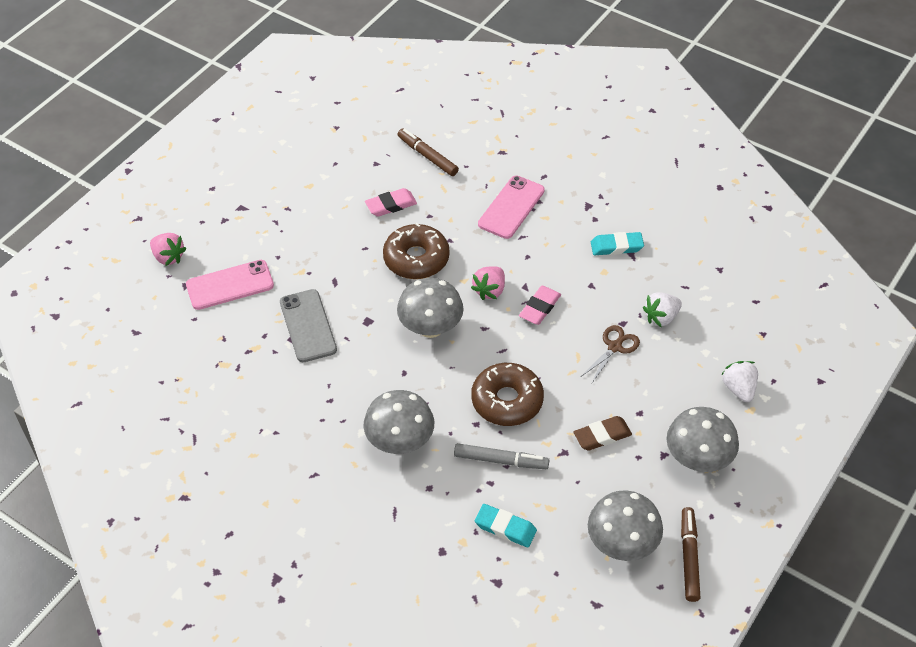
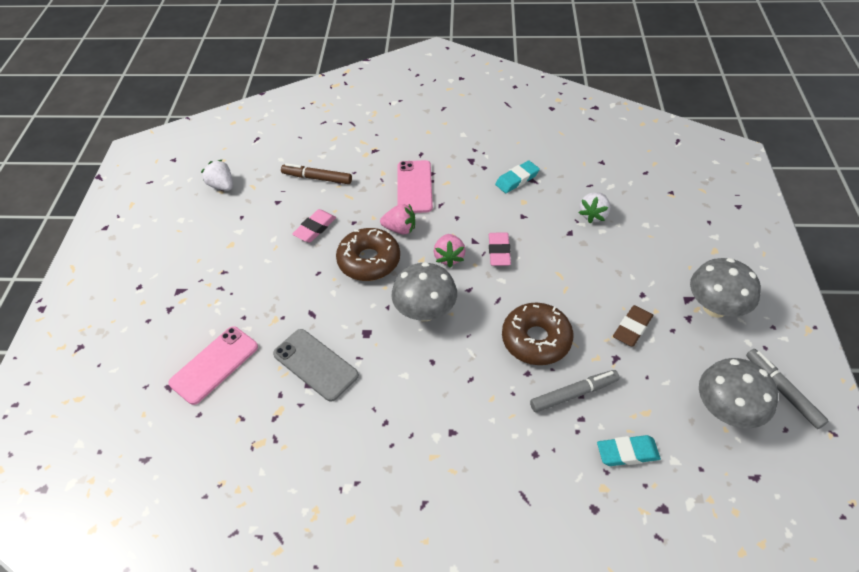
camera: 30 degrees left, 0 degrees up
(168, 257) = (134, 368): pink strawberry -> pink strawberry (400, 229)
(400, 442) = (477, 426): grey mushroom -> none
(615, 347) = (580, 253): brown scissors -> none
(689, 557) = (782, 391): brown marker -> grey marker
(739, 389) = (693, 239): white strawberry -> white strawberry (222, 186)

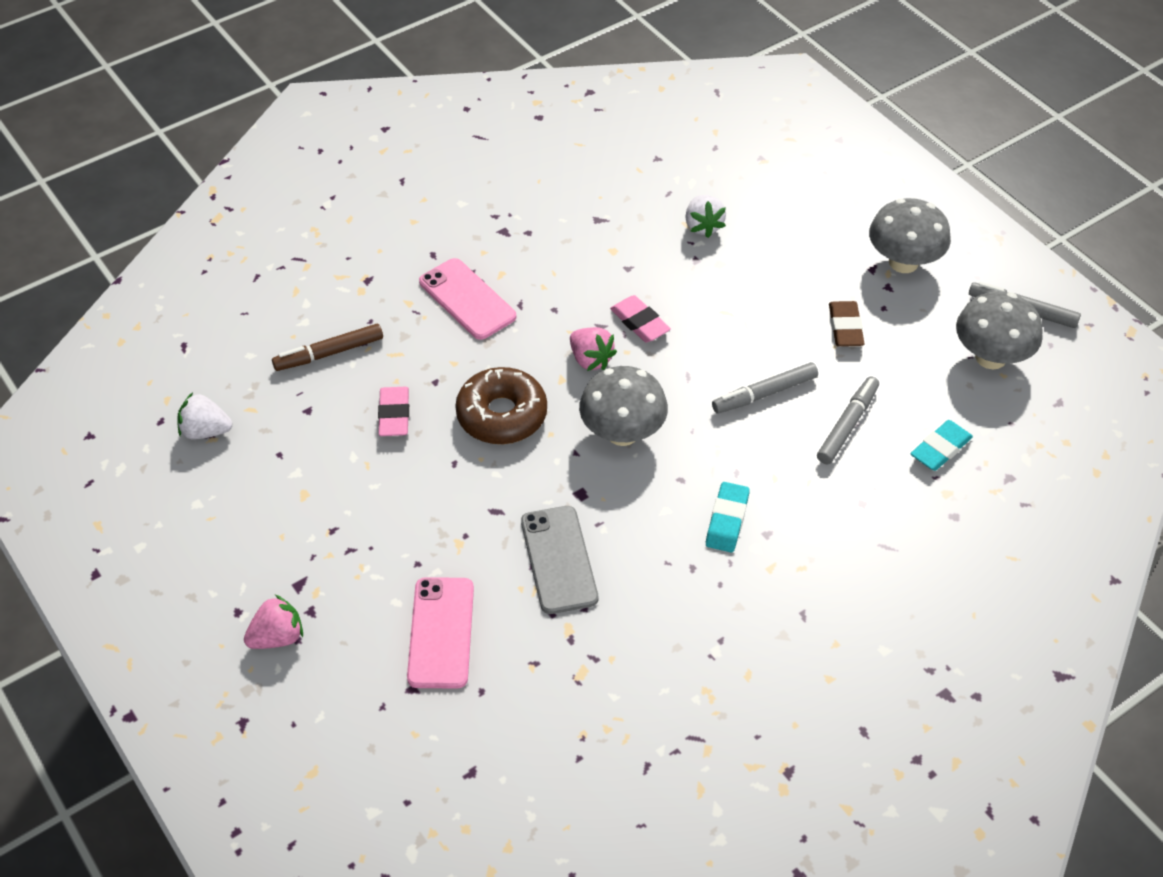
camera: 40 degrees left, 0 degrees up
(315, 364) = (559, 560): grey phone -> grey phone turned 75 degrees clockwise
(400, 229) = (501, 358): pink strawberry -> pink strawberry (277, 637)
(517, 179) = (581, 228): turquoise eraser -> turquoise eraser (727, 520)
(536, 340) = (764, 394): brown donut -> grey marker

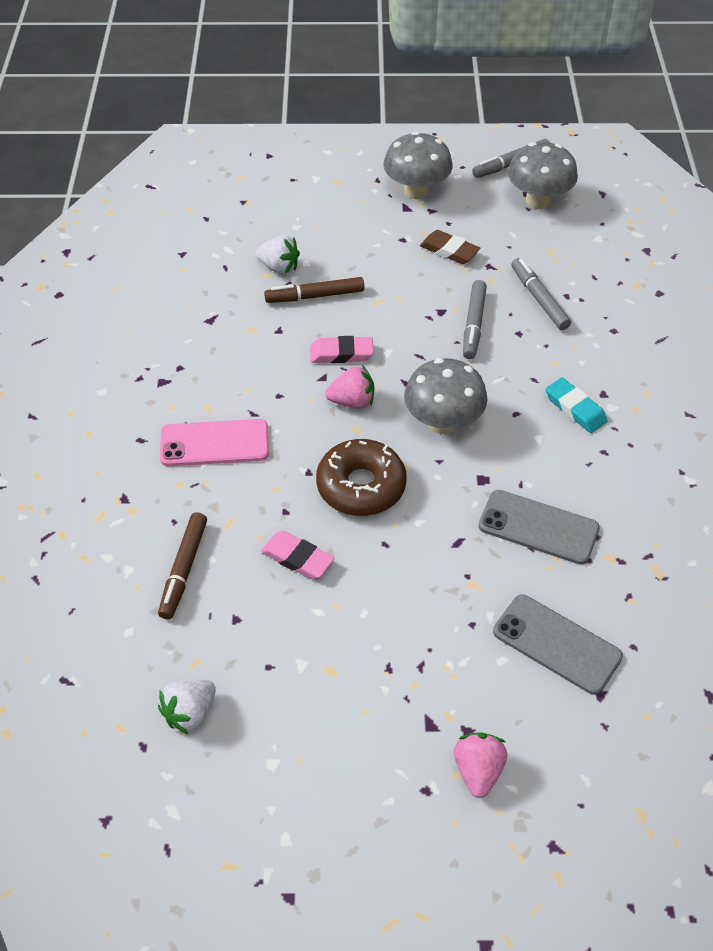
camera: 55 degrees left, 0 degrees up
(441, 633) = (556, 644): pink phone -> grey phone
(691, 268) = (315, 296): none -> brown marker
(940, 449) = (597, 267): turquoise eraser -> none

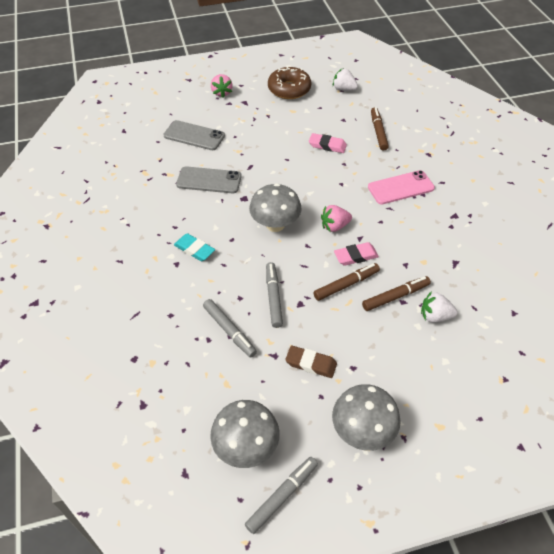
camera: 165 degrees right, 0 degrees up
(190, 713) = (344, 89): white strawberry -> white strawberry turned 90 degrees counterclockwise
(361, 486) = (310, 182): brown donut -> brown donut (289, 89)
(372, 321) = (346, 285): none -> brown marker

